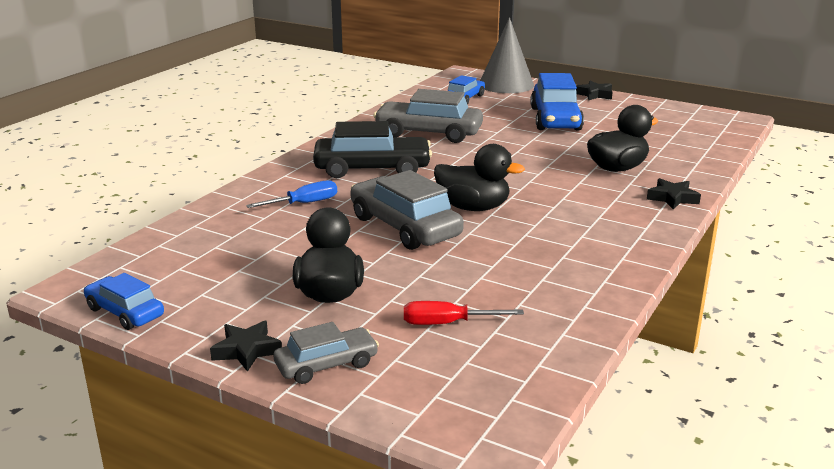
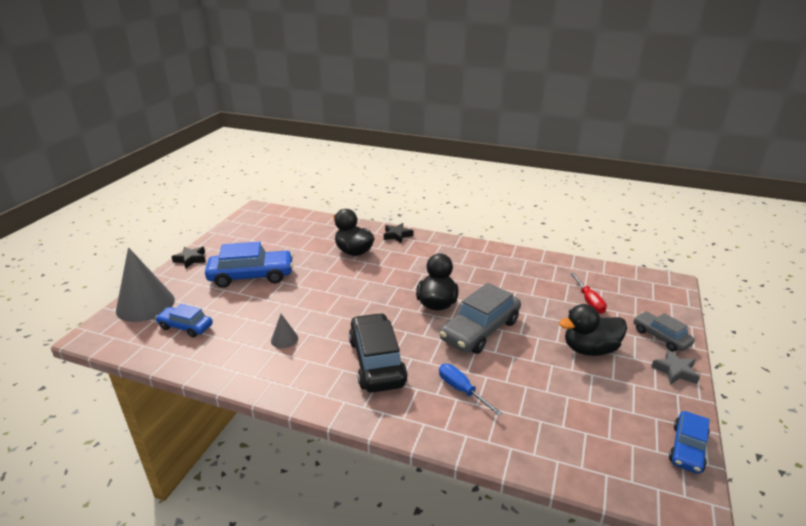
camera: 100 degrees left, 5 degrees up
(247, 350) = (675, 371): black star -> grey star
(428, 133) = (284, 339): grey car -> grey cone

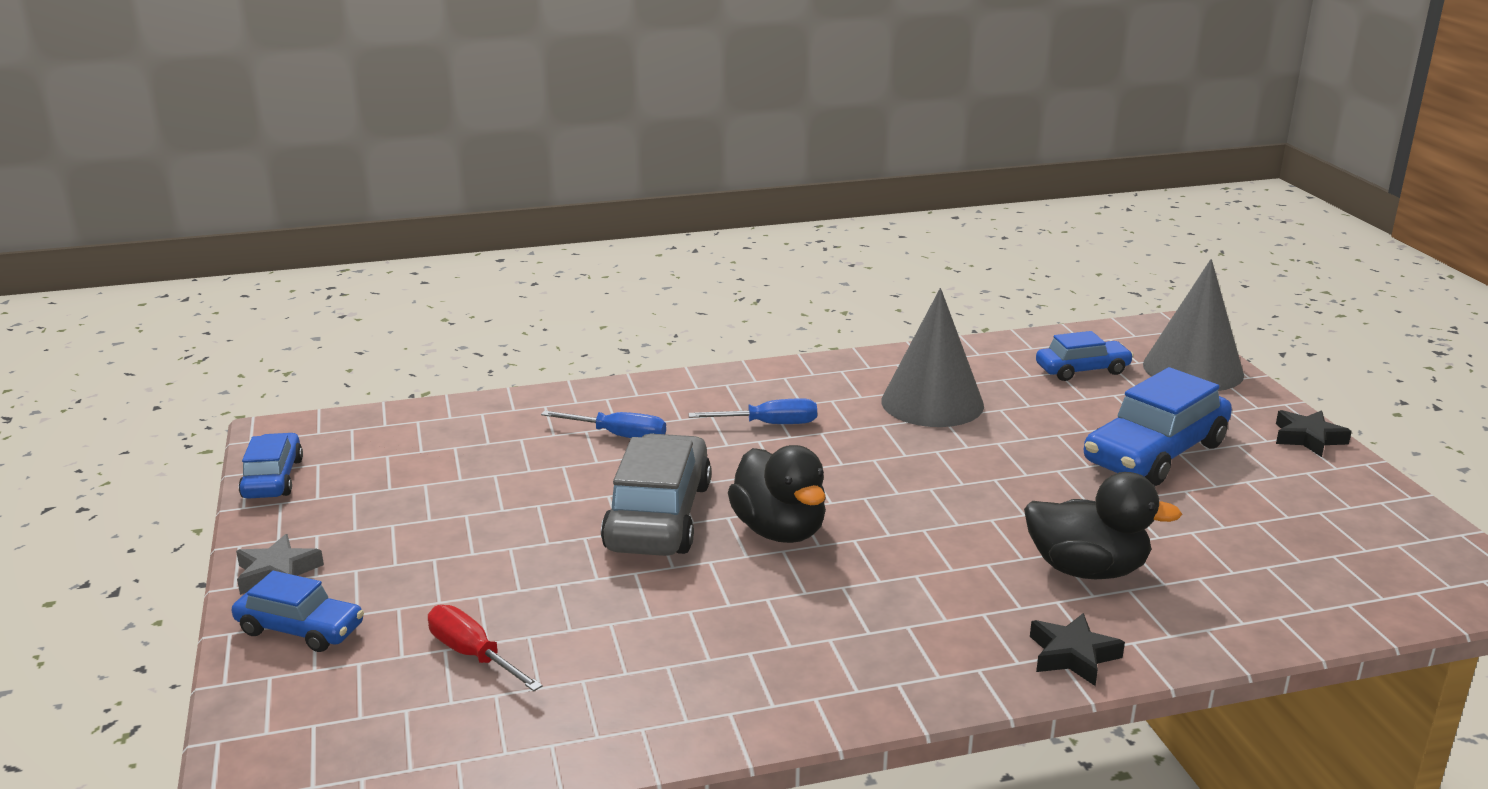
camera: 145 degrees right, 5 degrees down
(284, 339) = (932, 403): grey cone -> grey cone, size x2.21
(377, 362) = (769, 424): black car -> blue screwdriver
(589, 349) = (443, 555): black duck -> none
(661, 337) = (300, 629): grey car -> blue car

